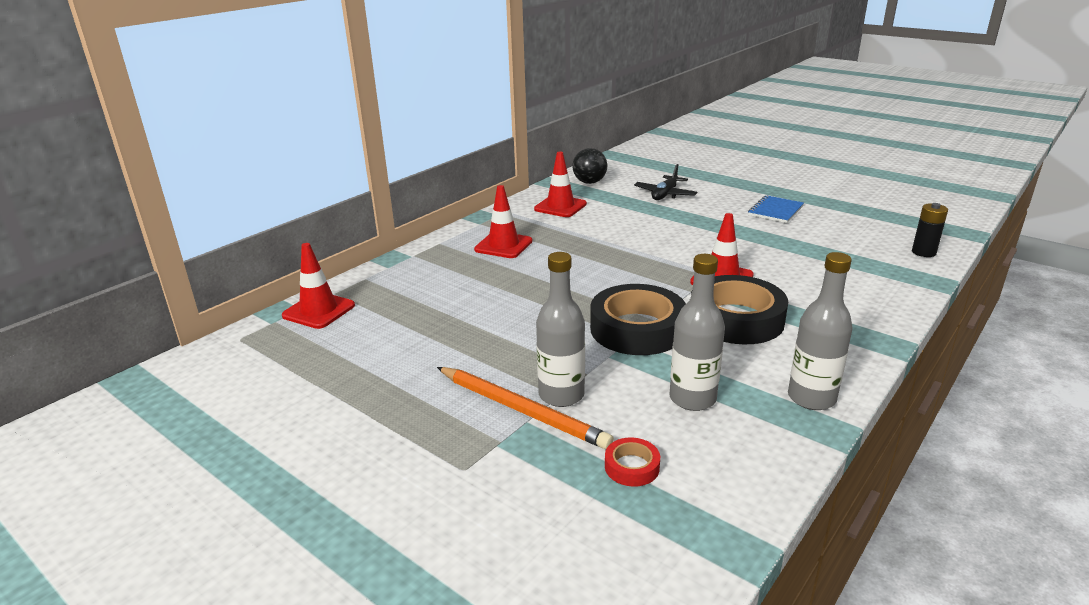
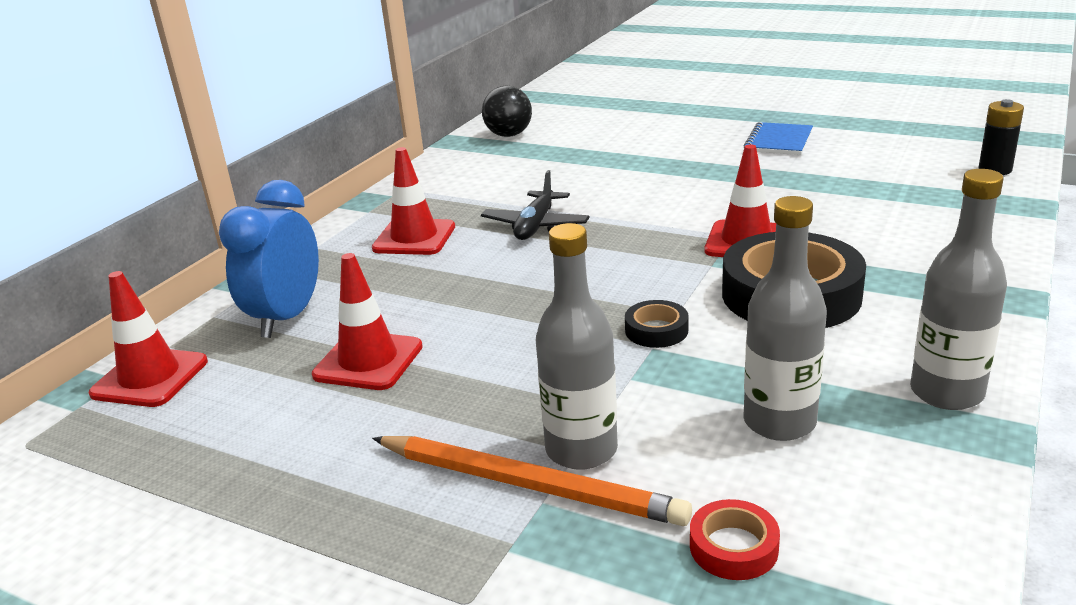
camera: 10 degrees left, 0 degrees up
(409, 286) = (287, 318): none -> blue clock
(560, 207) = (479, 173): red traffic cone -> red traffic cone (368, 361)
(637, 329) = (656, 330): black tape -> black tape, size x0.44
(665, 194) = (620, 138): black plane -> black plane (536, 225)

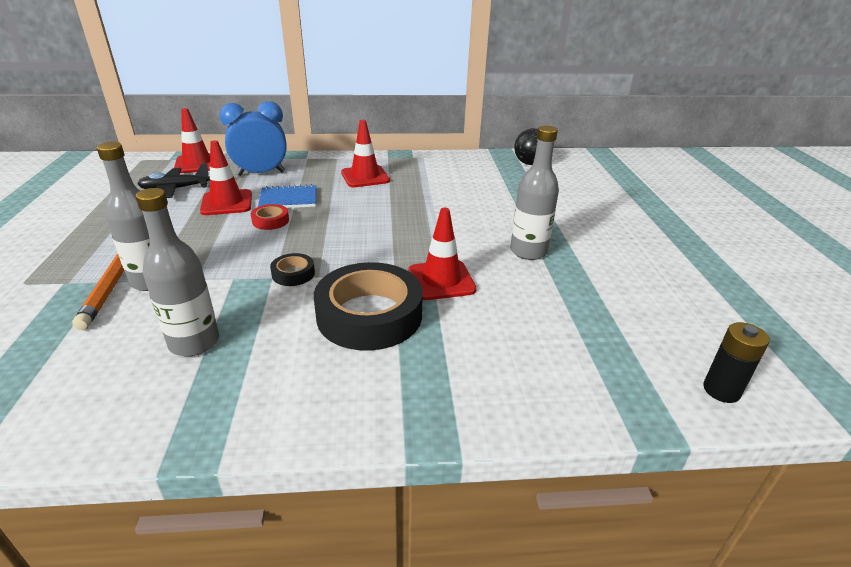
camera: 55 degrees right, 5 degrees up
(536, 225) = (406, 204): black plane -> black plane (175, 189)
(733, 547) = (60, 351): red tape -> red tape (270, 221)
(778, 141) = (641, 258): blue notebook -> blue notebook (288, 199)
(946, 393) = (252, 414): grey bottle -> grey bottle (528, 251)

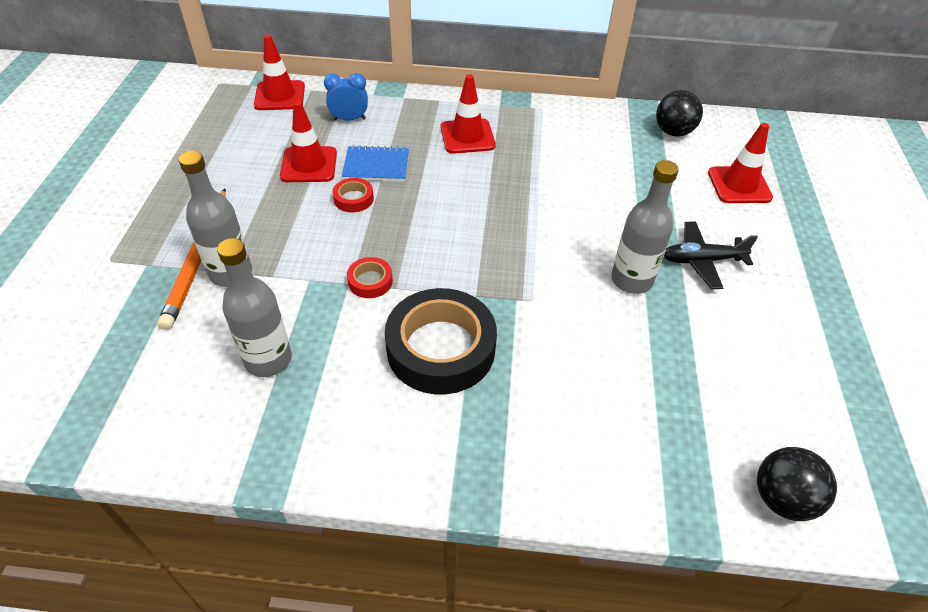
camera: 10 degrees right, 15 degrees up
(175, 189) = (255, 136): black plane -> black plane (702, 260)
(261, 173) = (349, 119): blue clock -> blue clock, size x0.61
(293, 274) = (370, 281): black tape -> red tape
(441, 280) = (524, 311): red traffic cone -> red traffic cone (739, 185)
(721, 390) = (782, 499): black battery -> black ball

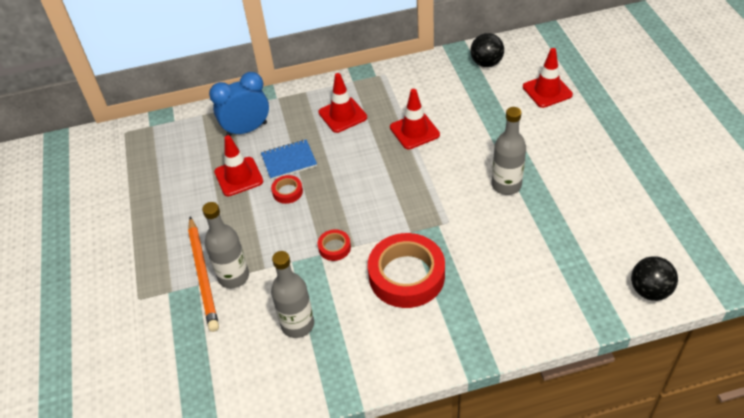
camera: 15 degrees left, 0 degrees up
(280, 96) = (180, 128): red traffic cone -> red traffic cone (414, 131)
(349, 119) = (247, 130): blue clock -> blue clock, size x1.64
(441, 348) = (406, 275): black tape -> red tape
(702, 260) = (545, 155): black plane -> none

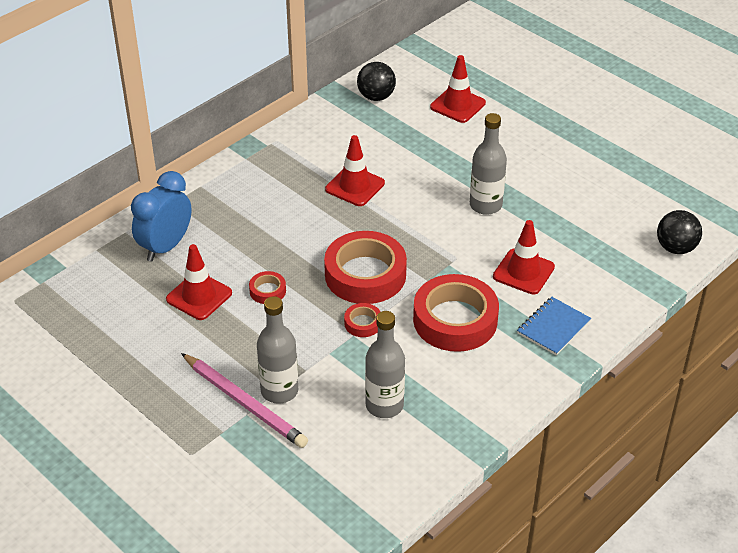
camera: 35 degrees left, 5 degrees down
(203, 275) = (244, 402): orange pencil -> pink pencil
(289, 161) = (243, 261): blue notebook -> blue notebook (553, 327)
(342, 115) = (264, 196): red traffic cone -> red traffic cone (523, 272)
(367, 207) = (365, 274): none -> red tape

